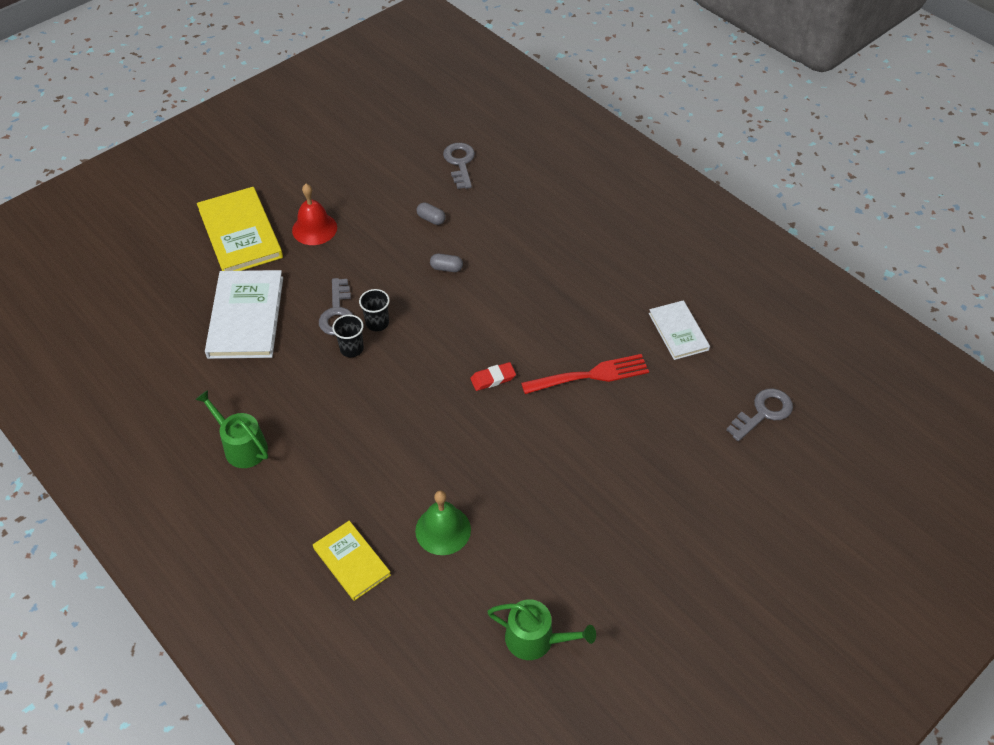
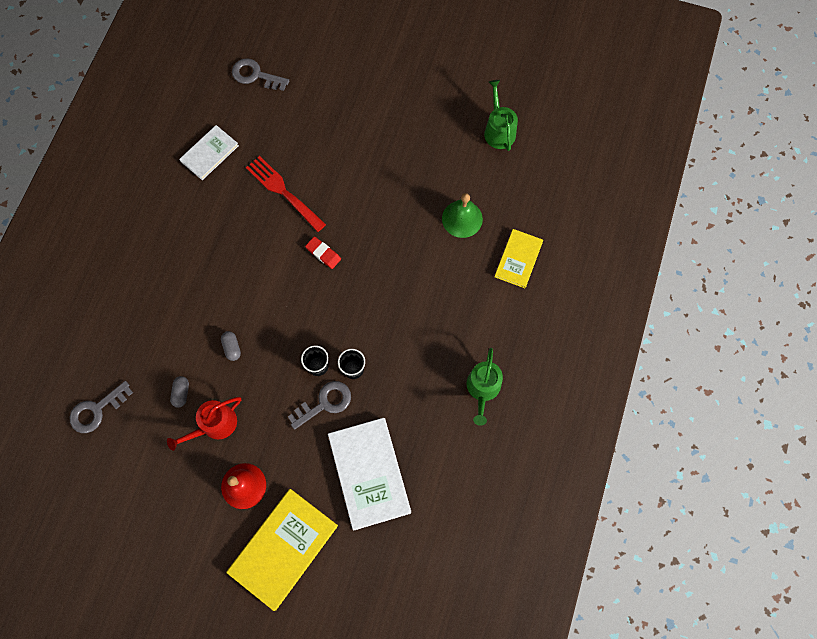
camera: 120 degrees left, 20 degrees up
(246, 317) = (369, 473): white book -> white book turned 75 degrees counterclockwise
(383, 230) = (215, 425): none -> red watering can

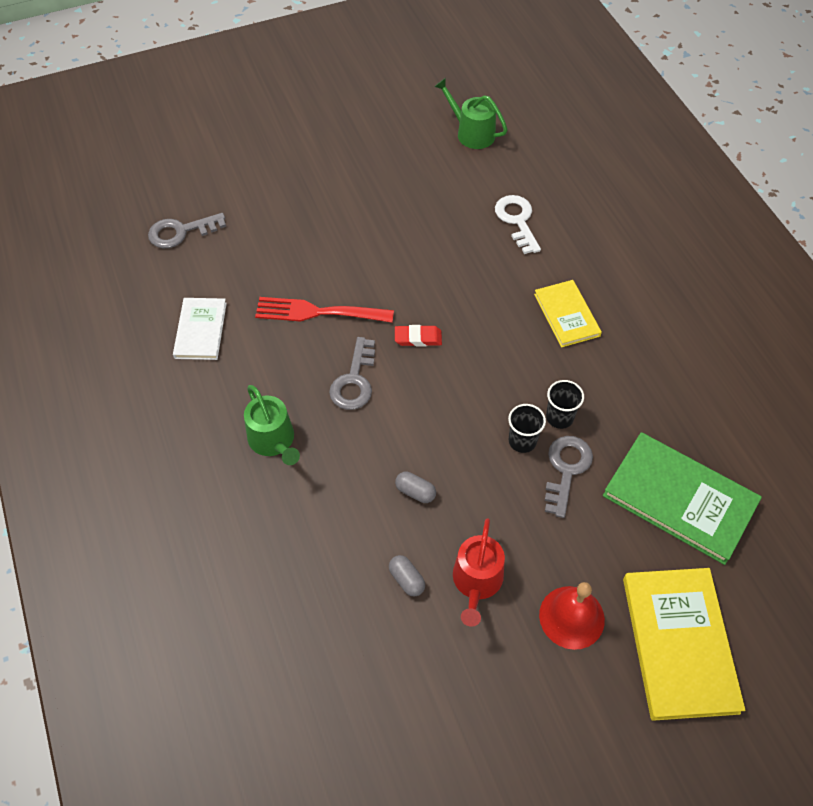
camera: 40 degrees left, 15 degrees down
(96, 410) = (325, 677): grey key -> grey key (354, 381)
(369, 473) = (679, 499): white book -> green book
(462, 218) = (517, 220): green bell -> white key
(483, 388) = (694, 343): green watering can -> green watering can (273, 440)
(518, 259) = (603, 219): yellow book -> yellow book (566, 315)

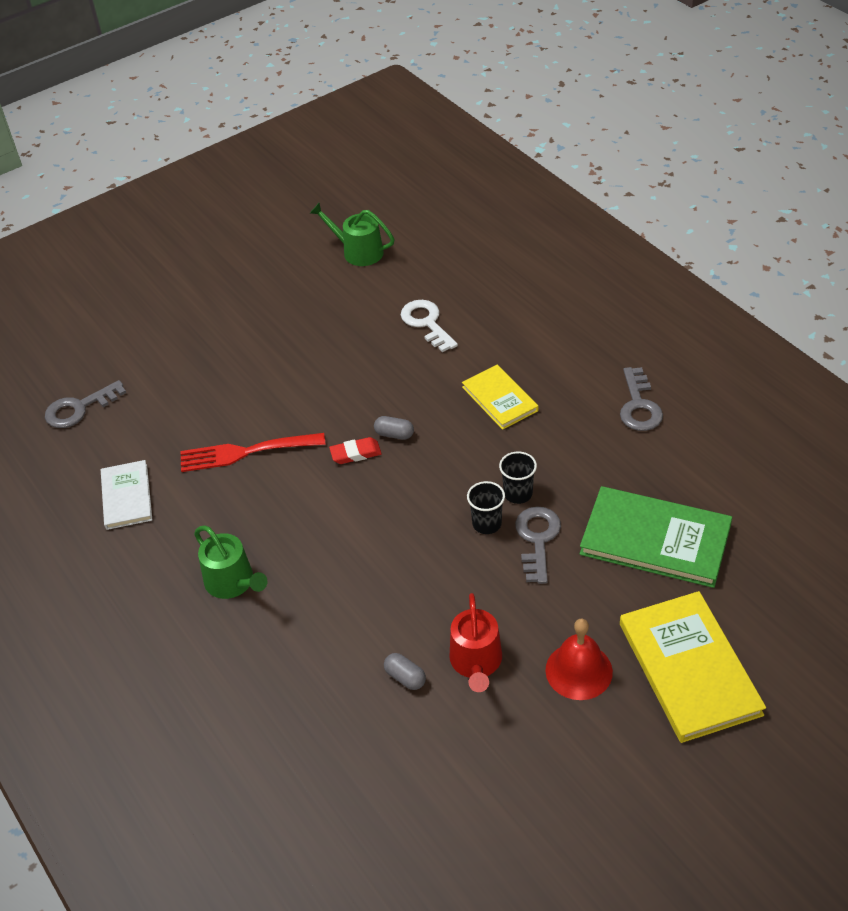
camera: 10 degrees left, 10 degrees down
(354, 381) = (301, 507): grey key -> grey key (639, 406)
(415, 492) = (392, 595): grey capsule -> grey capsule (394, 434)

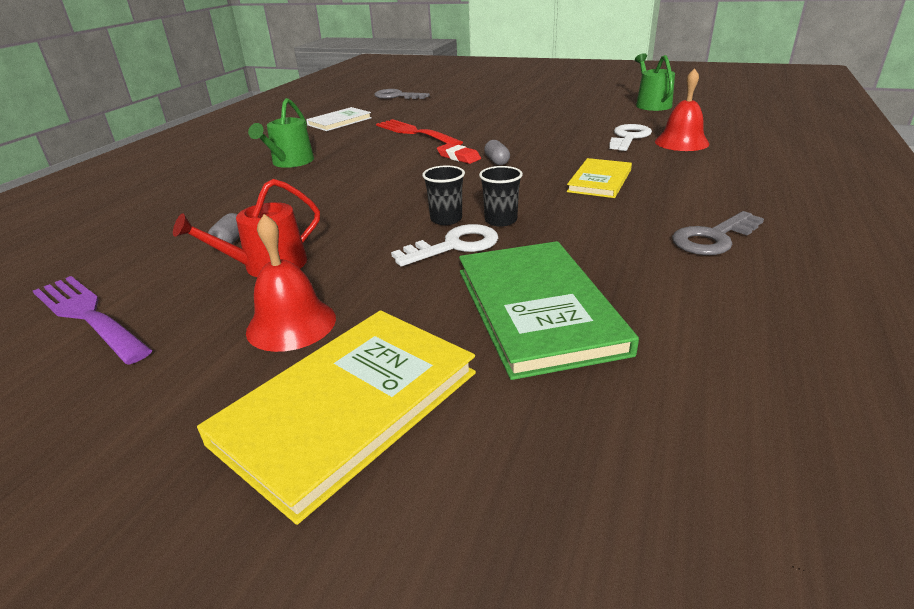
camera: 55 degrees right, 15 degrees down
(471, 303) = (681, 142): none -> red bell
(471, 793) = (88, 315): none -> purple fork
(537, 539) = (455, 246): grey key -> white key

